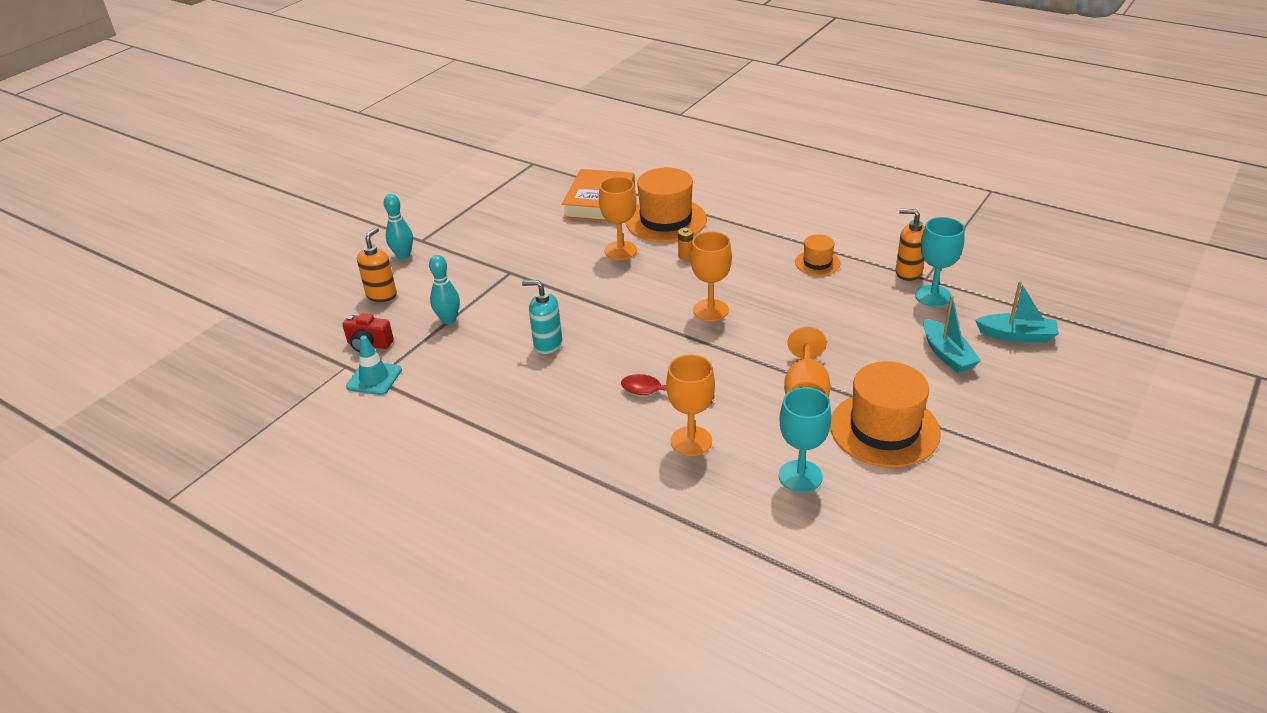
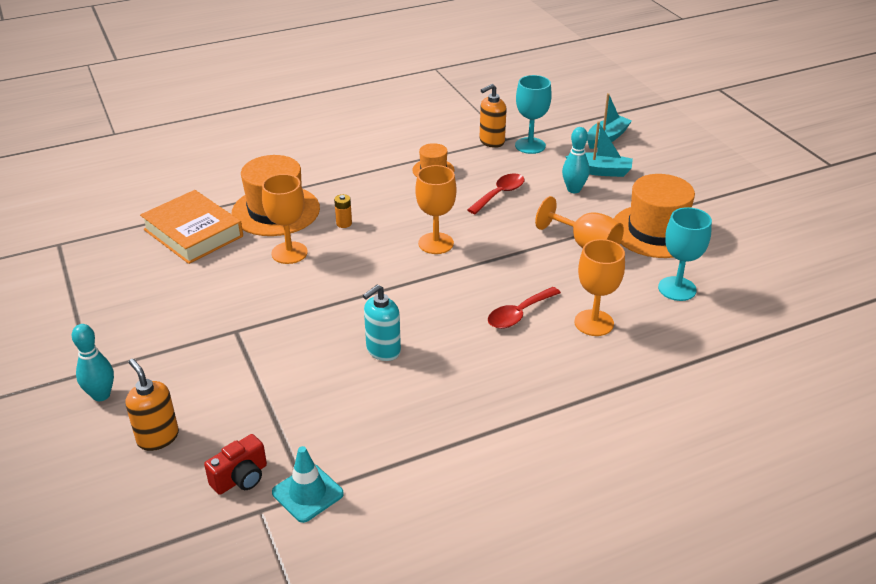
camera: 60 degrees left, 0 degrees up
(448, 319) = (266, 401): turquoise bowling pin -> turquoise bowling pin (573, 189)
(826, 312) = (500, 194): none -> red spoon

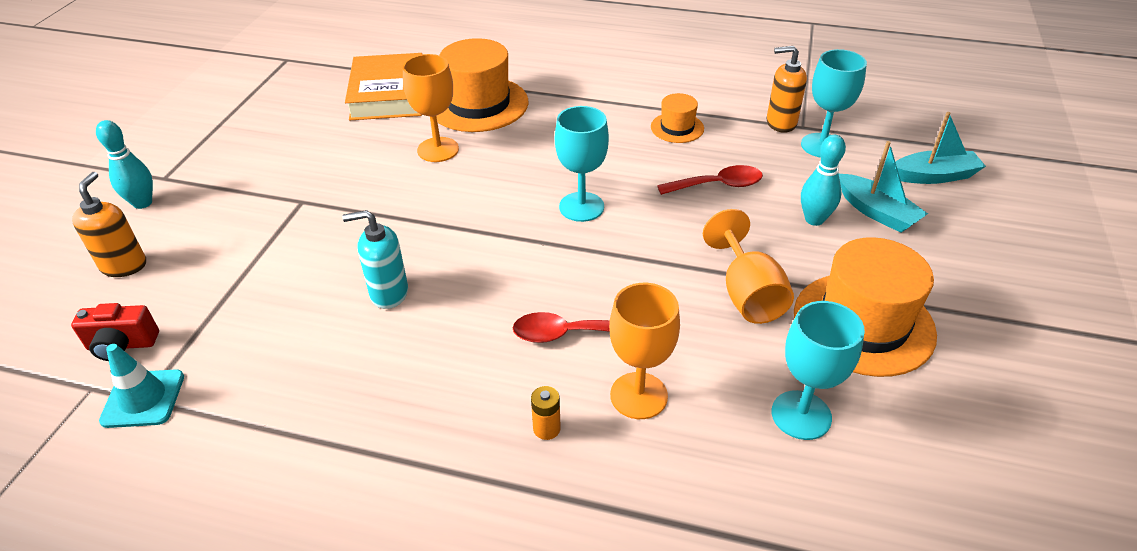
camera: 40 degrees right, 5 degrees up
(344, 223) = (521, 144): orange battery -> orange battery (546, 428)
(436, 243) = (581, 207): orange goblet -> turquoise goblet

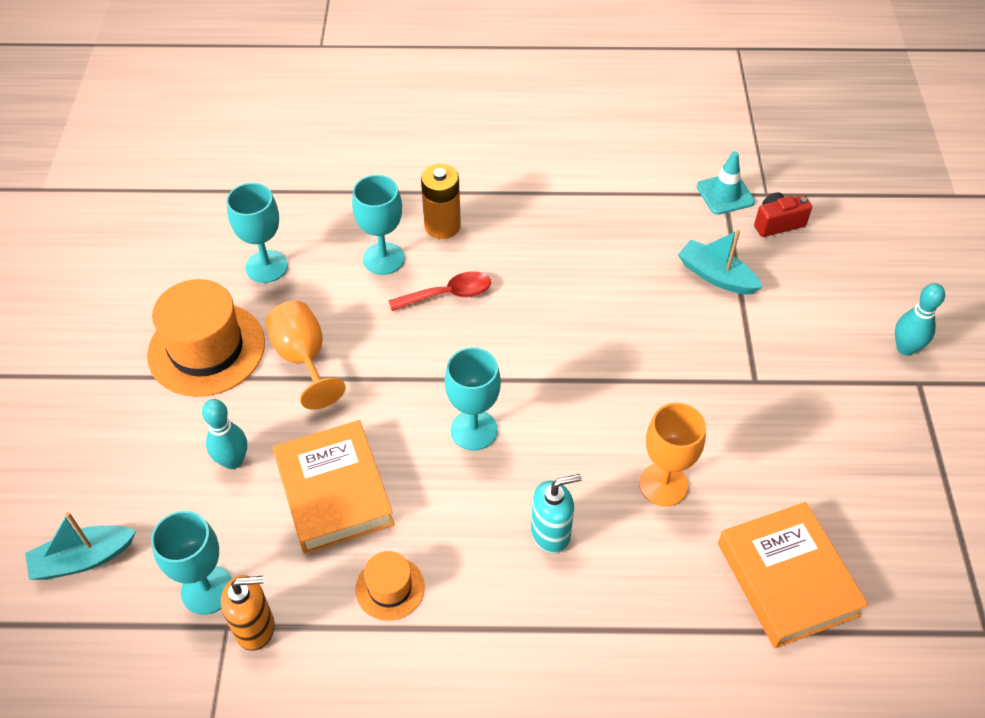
camera: 165 degrees right, 10 degrees up
(124, 265) = (848, 283): orange soap dispenser -> none
(388, 293) = (608, 301): turquoise soap dispenser -> turquoise soap dispenser (551, 533)
(478, 104) = (659, 583): orange hat -> none
(546, 428) = (442, 226): orange battery -> orange battery, size x1.91
(638, 395) = (383, 258): orange goblet -> turquoise goblet
(717, 185) = (334, 492): red spoon -> orange book
(876, 212) = (165, 485): turquoise boat -> turquoise boat (716, 276)

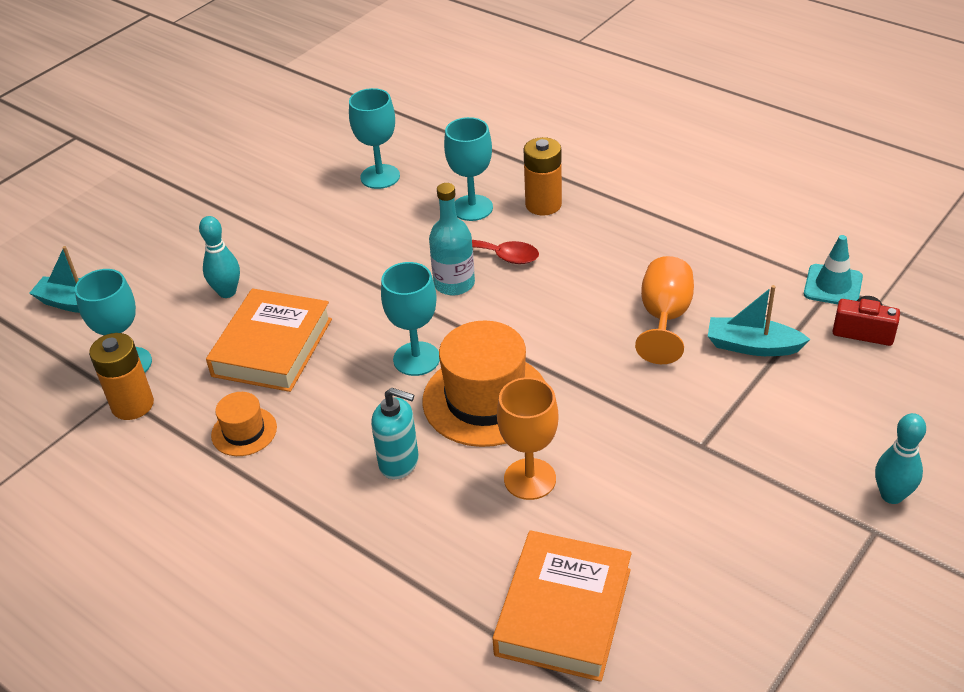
camera: 40 degrees right, 10 degrees down
(206, 349) = (283, 212): orange hat -> orange hat (485, 399)
(255, 628) = (132, 405): orange soap dispenser -> orange battery
(303, 359) = (342, 249): orange goblet -> orange goblet (664, 318)
(438, 341) = (454, 284): none -> turquoise bottle
(716, 276) = (752, 346): turquoise boat -> turquoise boat turned 60 degrees counterclockwise

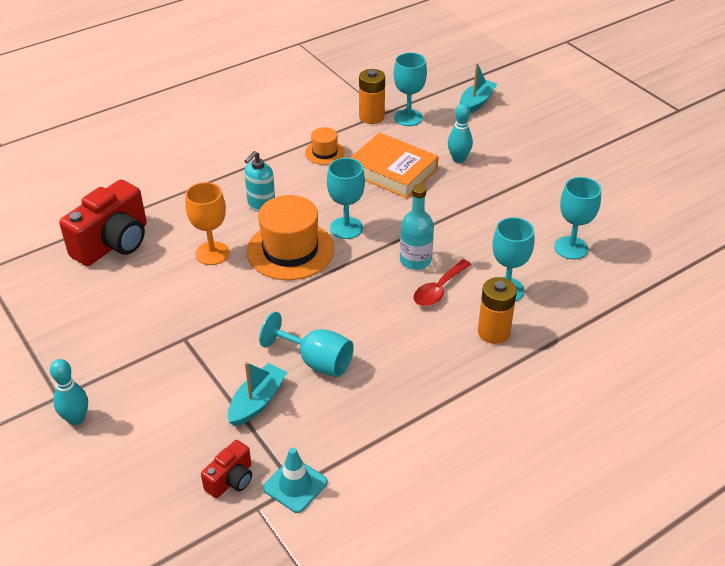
camera: 105 degrees right, 0 degrees up
(564, 612) = (113, 243): orange book -> red camera
(664, 318) = (316, 361): orange goblet -> turquoise goblet

